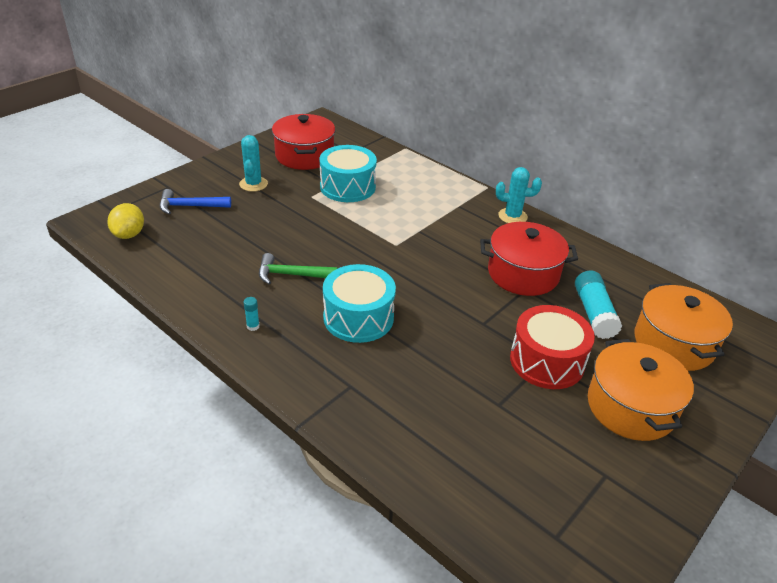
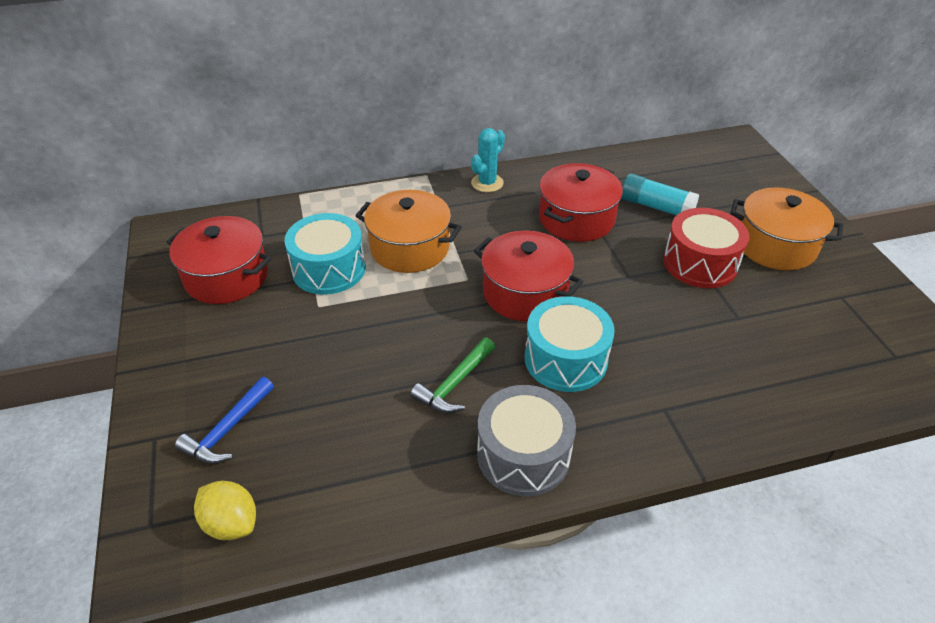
camera: 55 degrees left, 5 degrees up
(253, 184) = (240, 347): turquoise cactus -> none
(253, 326) = (523, 455): turquoise glue stick -> grey drum
(409, 276) = (525, 293): none -> red pot
(673, 343) = (716, 186): orange pot -> orange pot (410, 248)

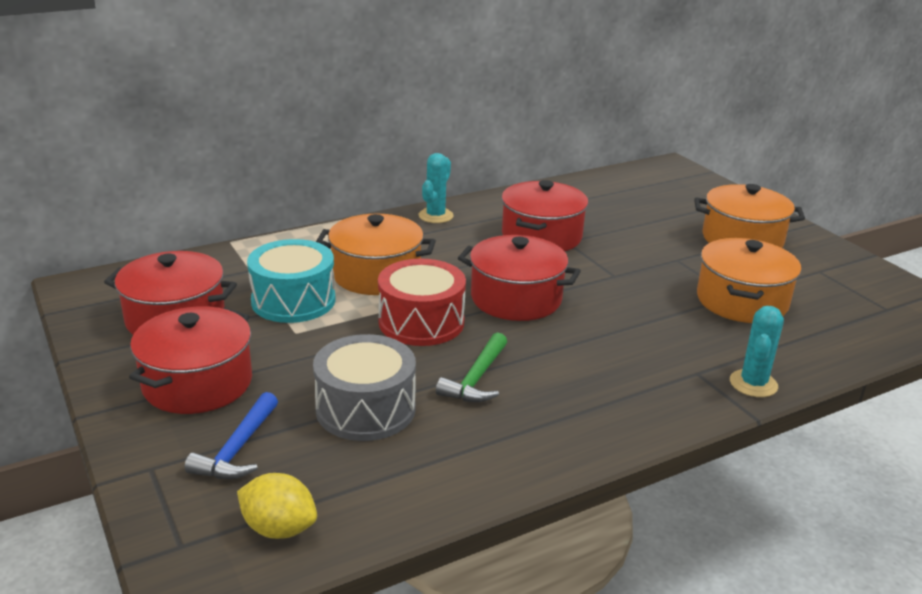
camera: 15 degrees left, 15 degrees down
(220, 351) = (197, 383): none -> red pot
(523, 455) = (574, 426): grey drum -> grey drum (365, 409)
(565, 359) = (582, 346): turquoise drum -> none
(656, 207) = (616, 220): turquoise glue stick -> none
(700, 263) = (678, 259): red drum -> red drum (421, 322)
(716, 432) = (753, 384): none -> turquoise cactus
(744, 325) = (741, 301): none -> orange pot

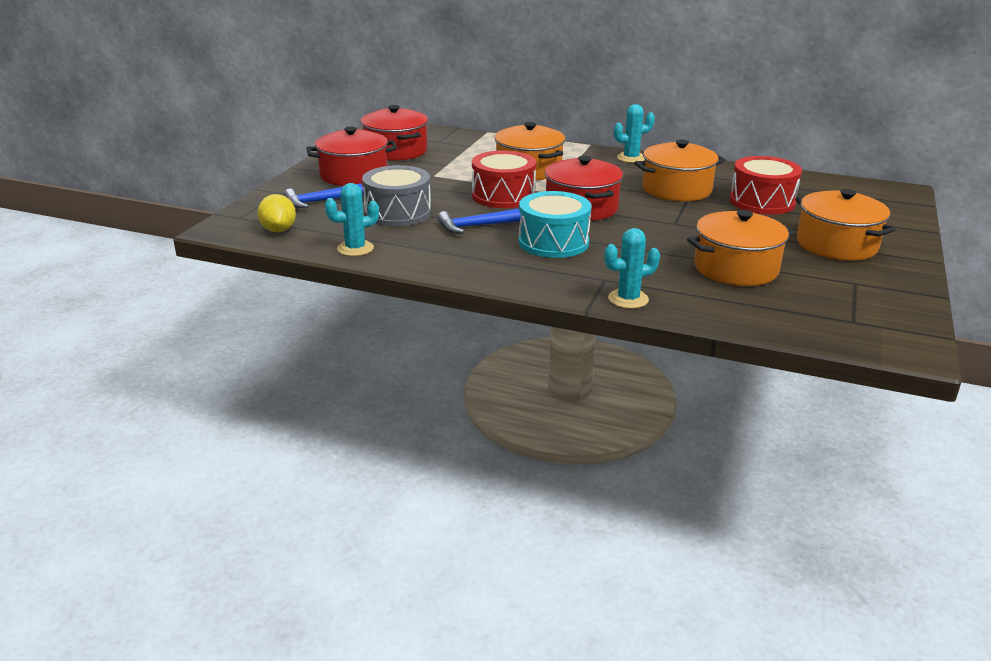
camera: 50 degrees right, 0 degrees up
(293, 300) = (462, 164): turquoise drum -> turquoise drum (553, 242)
(427, 491) = (355, 248): none -> turquoise cactus
(477, 379) = (475, 226): green hammer -> blue hammer
(541, 236) = (676, 189): red pot -> orange pot
(620, 219) = (762, 202): none -> red drum

